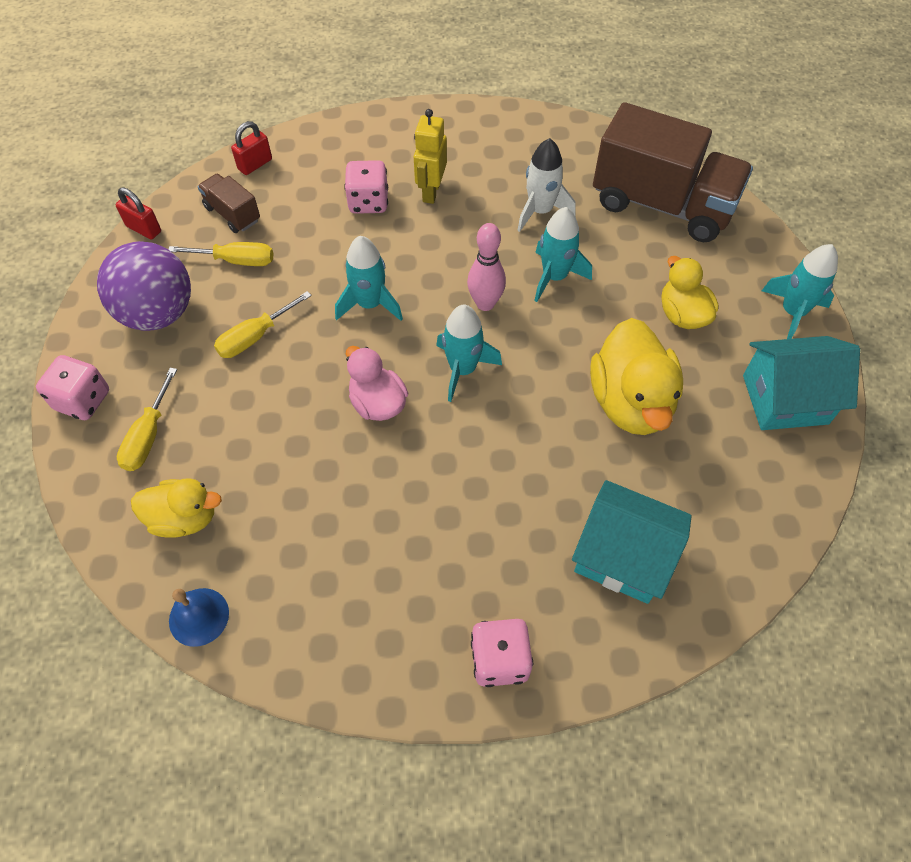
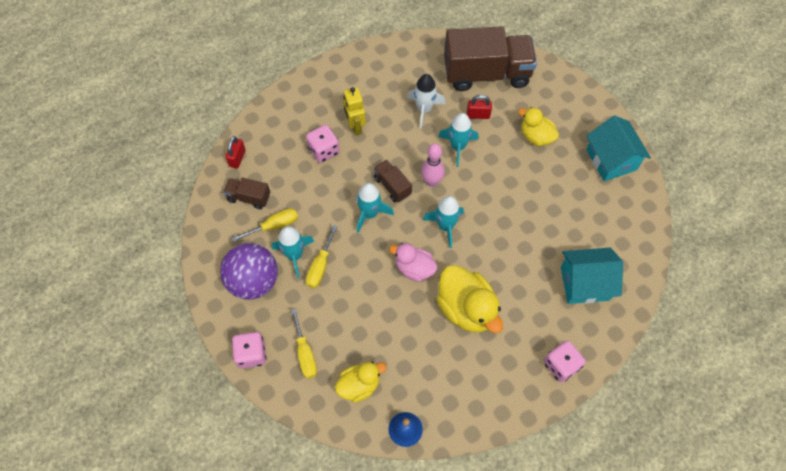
camera: 30 degrees left, 5 degrees up
(144, 229) = (202, 234): red padlock -> red padlock (478, 115)
(426, 284) = (392, 186): none -> brown truck
(630, 402) = (540, 200): yellow duck -> yellow duck (466, 308)
(785, 399) = (611, 160): turquoise house -> turquoise house turned 75 degrees counterclockwise
(792, 312) = (588, 108): turquoise rocket -> turquoise rocket (294, 255)

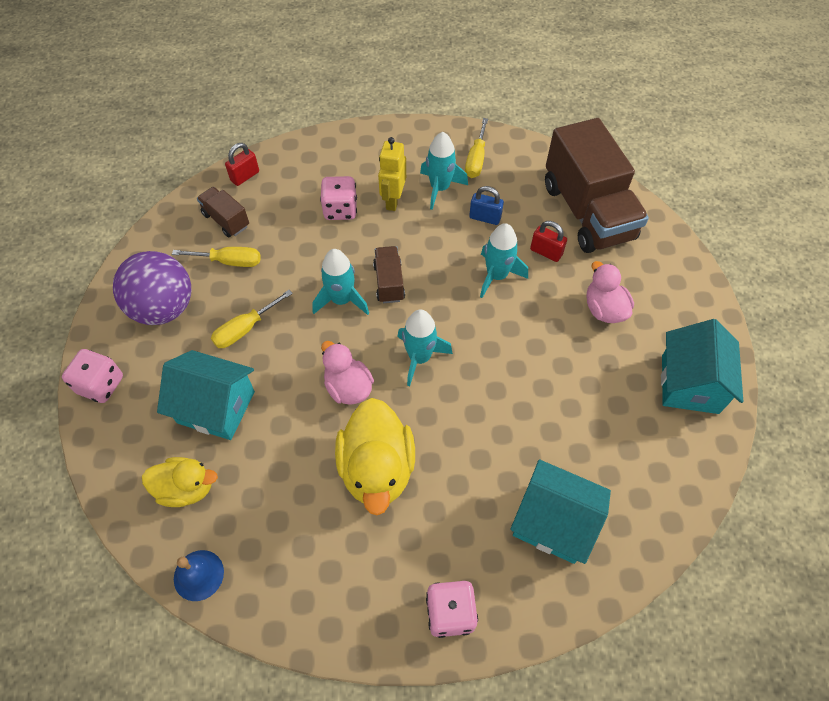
camera: 30 degrees right, 5 degrees down
(294, 255) = (227, 303): turquoise rocket -> turquoise rocket (440, 188)
(305, 353) = (156, 416): yellow screwdriver -> yellow screwdriver (476, 159)
(340, 326) = (216, 407): none -> turquoise house
(424, 109) = (485, 218): white rocket -> blue padlock
(431, 181) = (438, 299): pink bowling pin -> none
(486, 73) = (587, 212): brown truck -> brown truck turned 45 degrees clockwise
(536, 136) = (604, 309): yellow duck -> pink duck

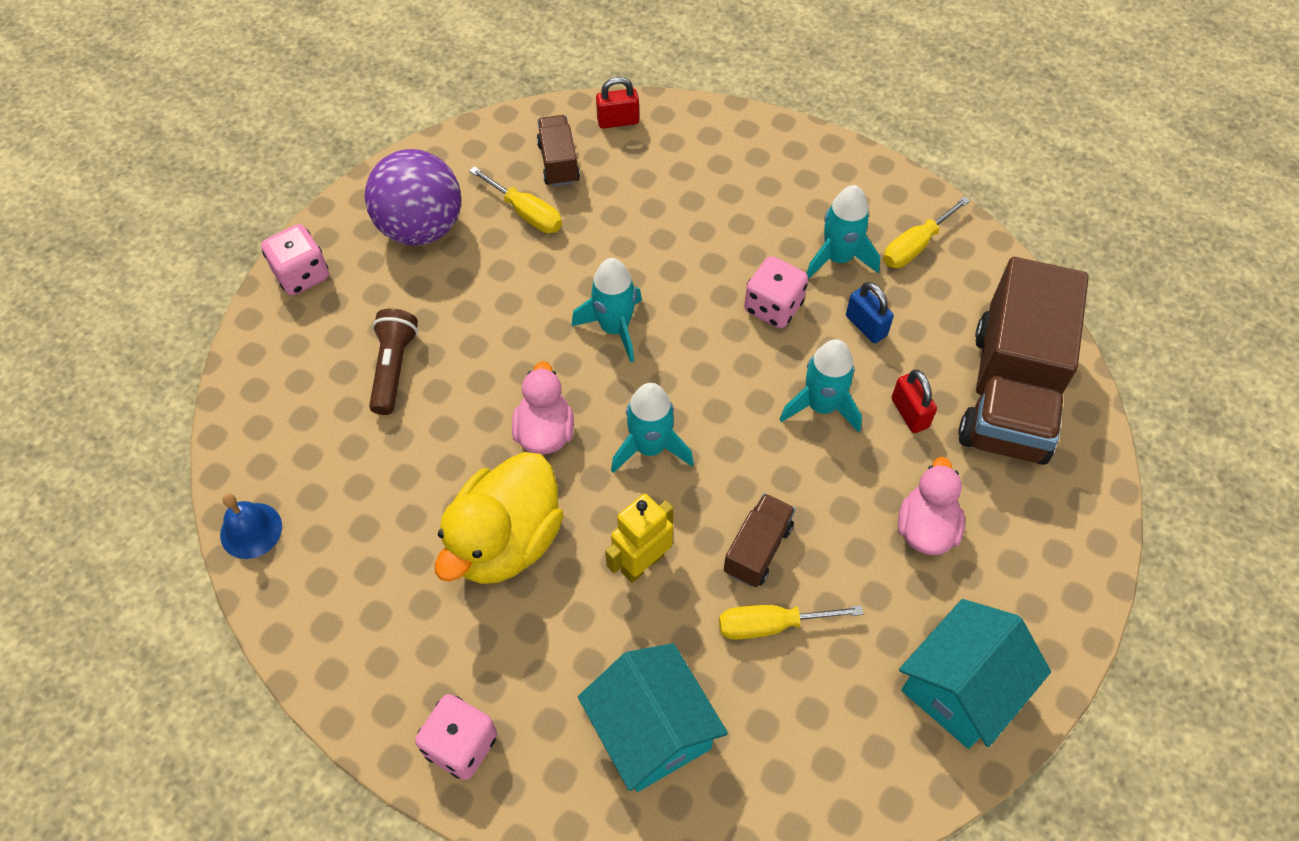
camera: 35 degrees right, 0 degrees up
(186, 488) = (303, 435): yellow duck -> none
(216, 407) = (394, 368): turquoise house -> brown flashlight
(245, 329) = (486, 300): yellow screwdriver -> yellow screwdriver (771, 625)
(340, 210) = (696, 220): pink dice -> pink dice (773, 307)
(389, 282) = (684, 339): brown truck -> brown truck (757, 549)
(393, 200) = (767, 242): yellow robot -> yellow robot (642, 563)

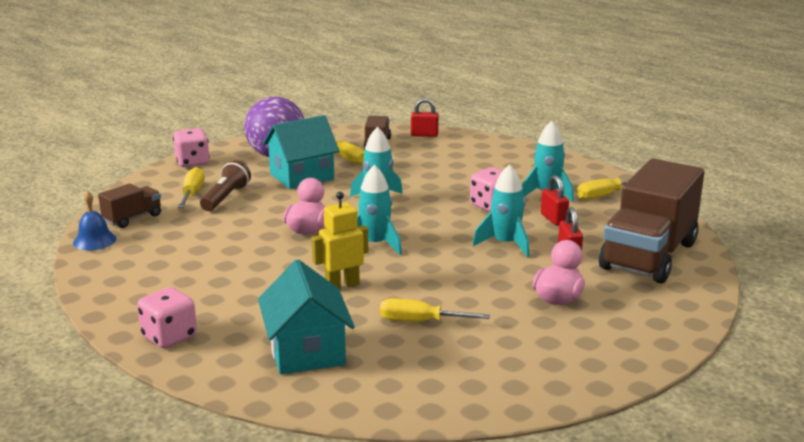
camera: 15 degrees right, 35 degrees down
(339, 367) = (192, 193): none -> yellow screwdriver
(506, 541) = (254, 265): yellow duck -> none
(757, 549) = (428, 291): brown truck -> brown truck (132, 218)
(866, 326) = (553, 219): blue padlock -> red padlock
(960, 688) = (552, 368): turquoise house -> turquoise house (302, 176)

